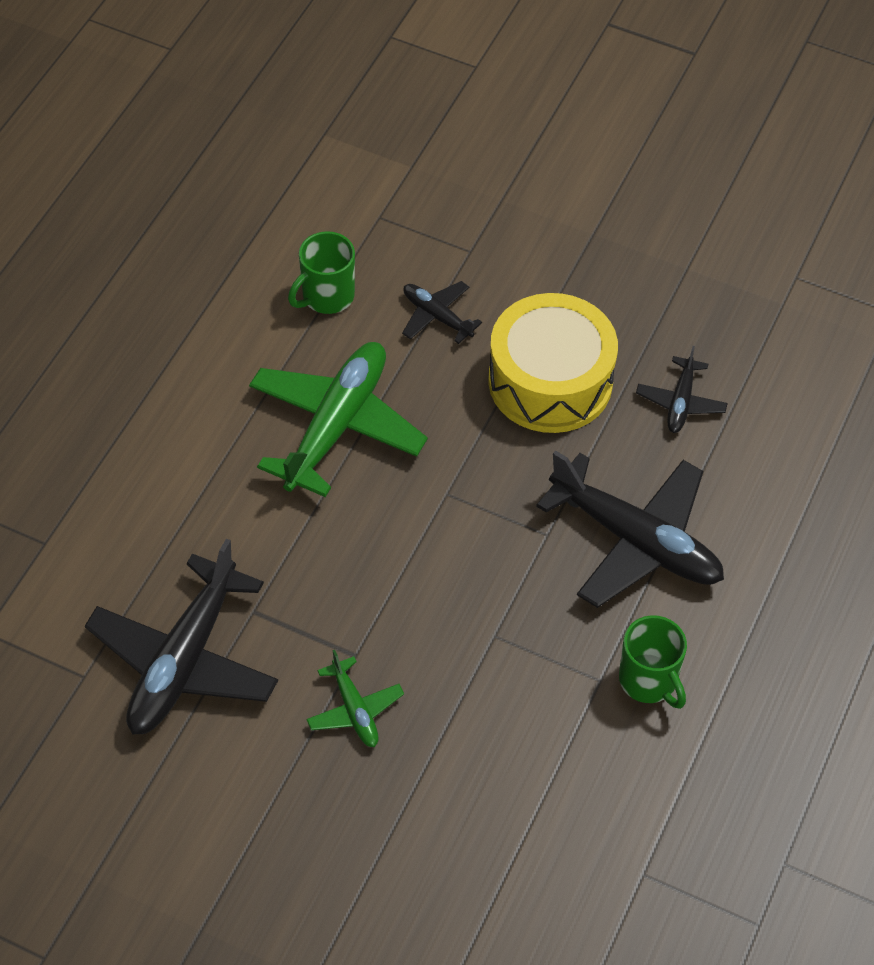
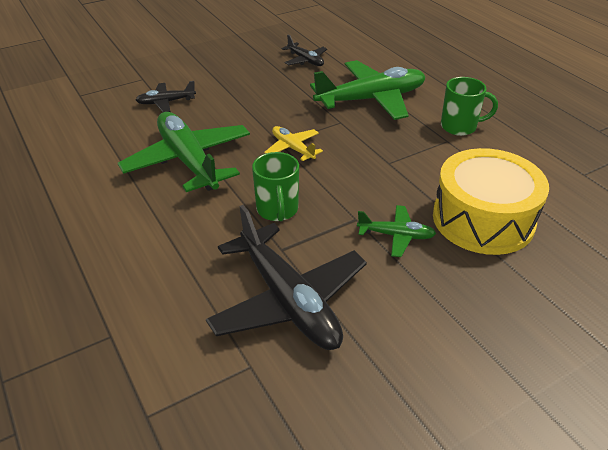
camera: 55 degrees left, 15 degrees down
(326, 296) = (101, 130): green mug -> green mug (277, 210)
(444, 515) = (292, 148): none -> yellow plane
(550, 381) = (250, 87): yellow drum -> yellow drum (483, 219)
(636, 541) = (371, 99): black plane -> green plane

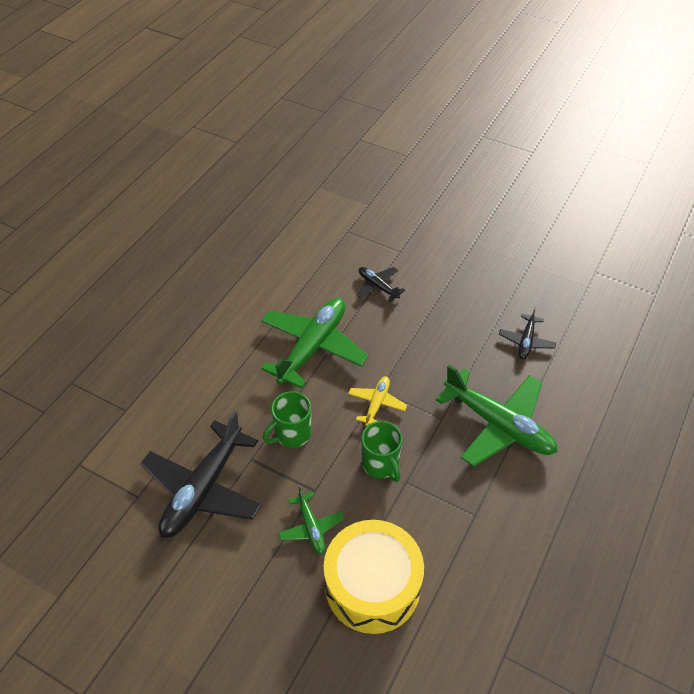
camera: 60 degrees right, 10 degrees up
(460, 127) = (507, 517): green mug -> green mug (381, 464)

